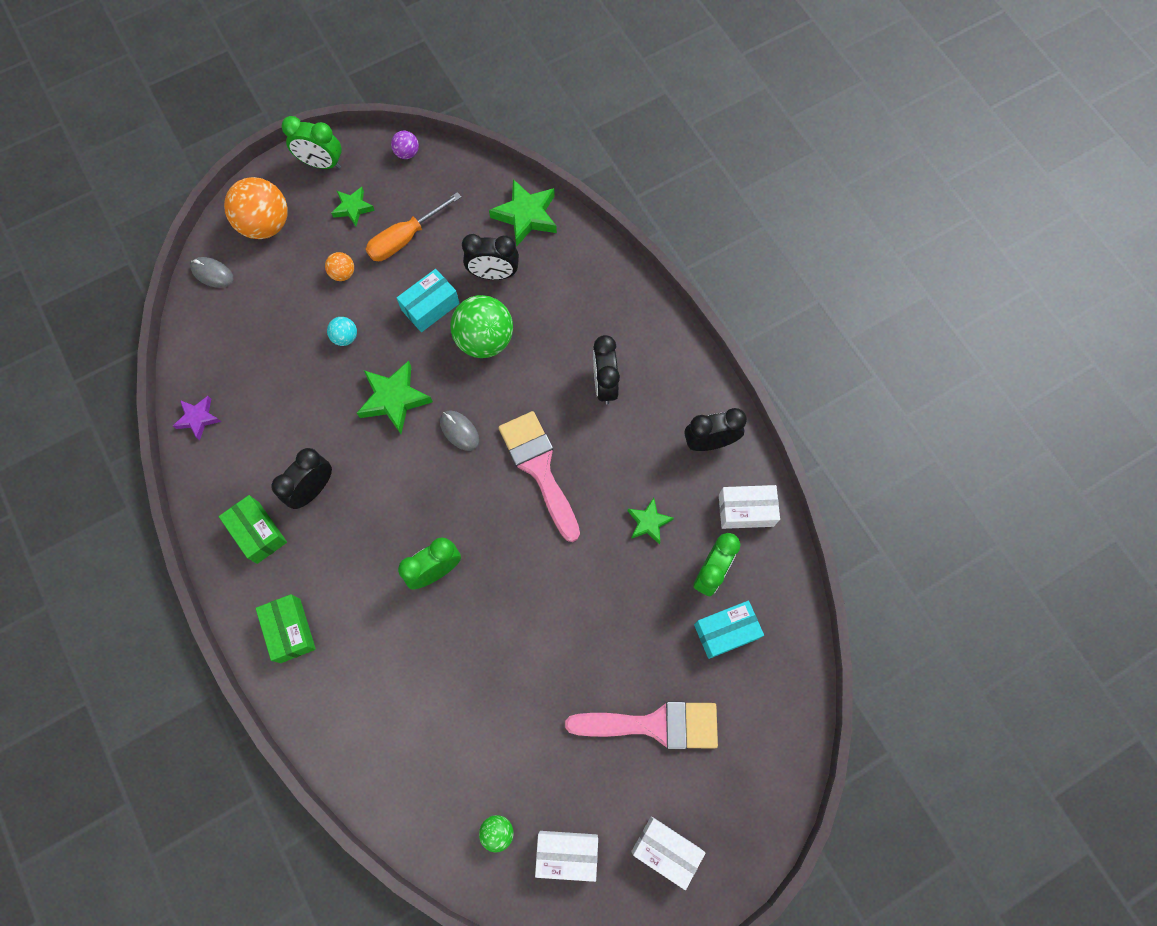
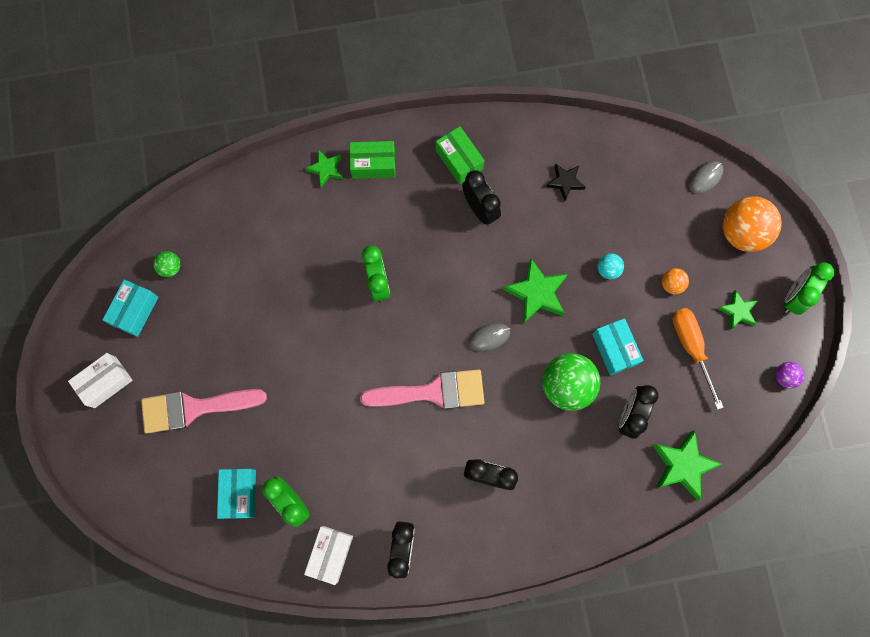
camera: 110 degrees right, 5 degrees up
(198, 418) = (572, 138): purple star -> none
(255, 409) = (565, 182): none -> black star
(258, 532) = (459, 160): green box -> green box turned 75 degrees clockwise
(567, 853) = (135, 311): white box -> turquoise box
(648, 522) = (352, 466): green star -> green star (326, 169)
(654, 725) = (194, 408): pink brush -> pink brush turned 60 degrees clockwise

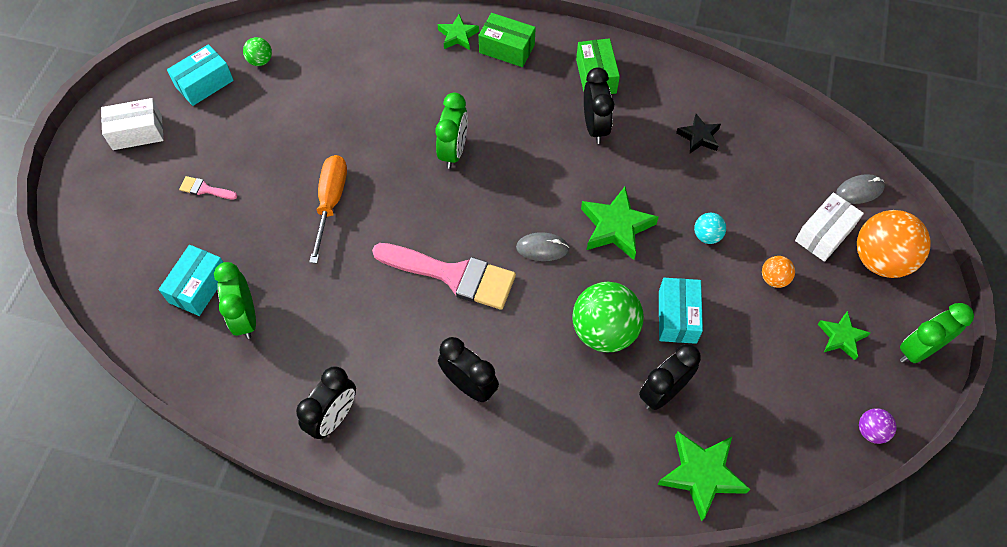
camera: 25 degrees right, 15 degrees down
(194, 408) = (205, 189): pink brush -> pink brush, size x0.42
(330, 554) = (254, 388): white box -> white box (824, 234)
(691, 347) = (768, 352): orange screwdriver -> orange screwdriver (331, 202)

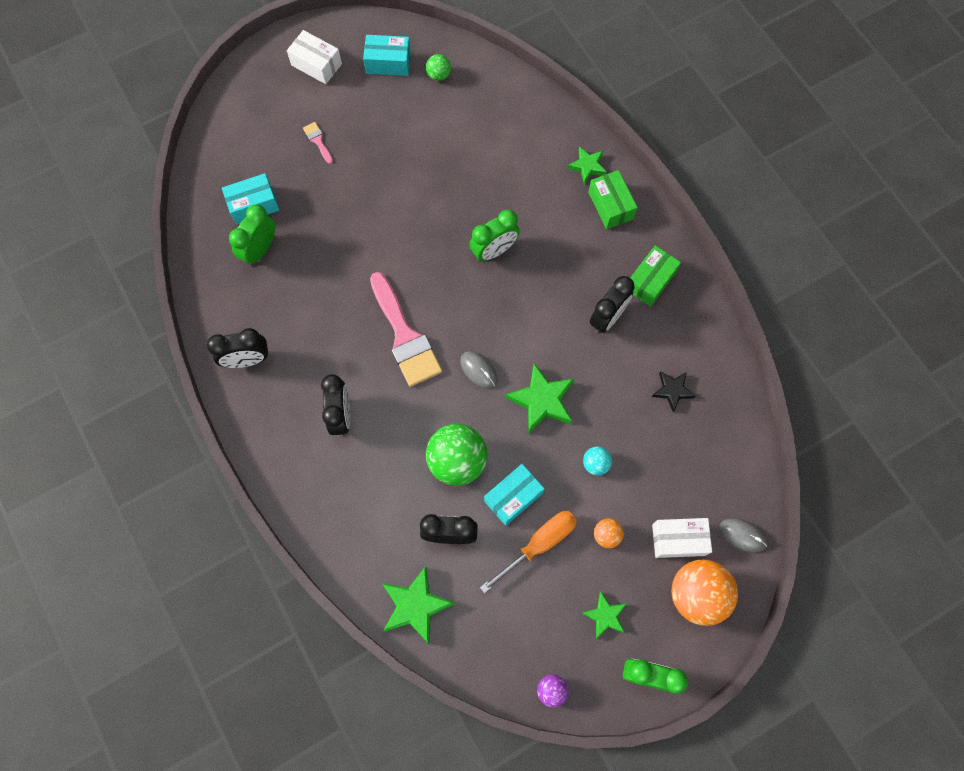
camera: 45 degrees right, 10 degrees up
(331, 202) = (382, 217): orange screwdriver -> orange screwdriver (539, 544)

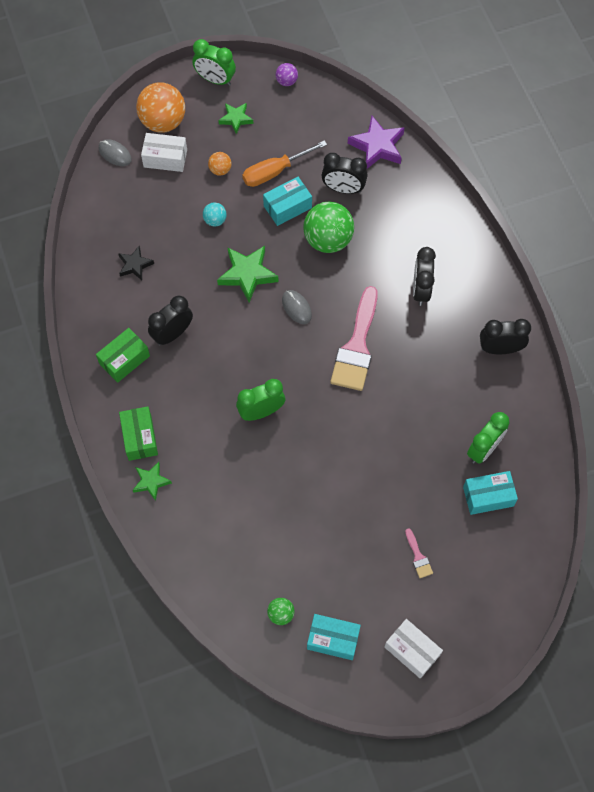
camera: 170 degrees left, 5 degrees down
(405, 336) = (356, 346): pink brush -> pink brush turned 150 degrees counterclockwise
(415, 606) = (377, 146): green star -> purple star

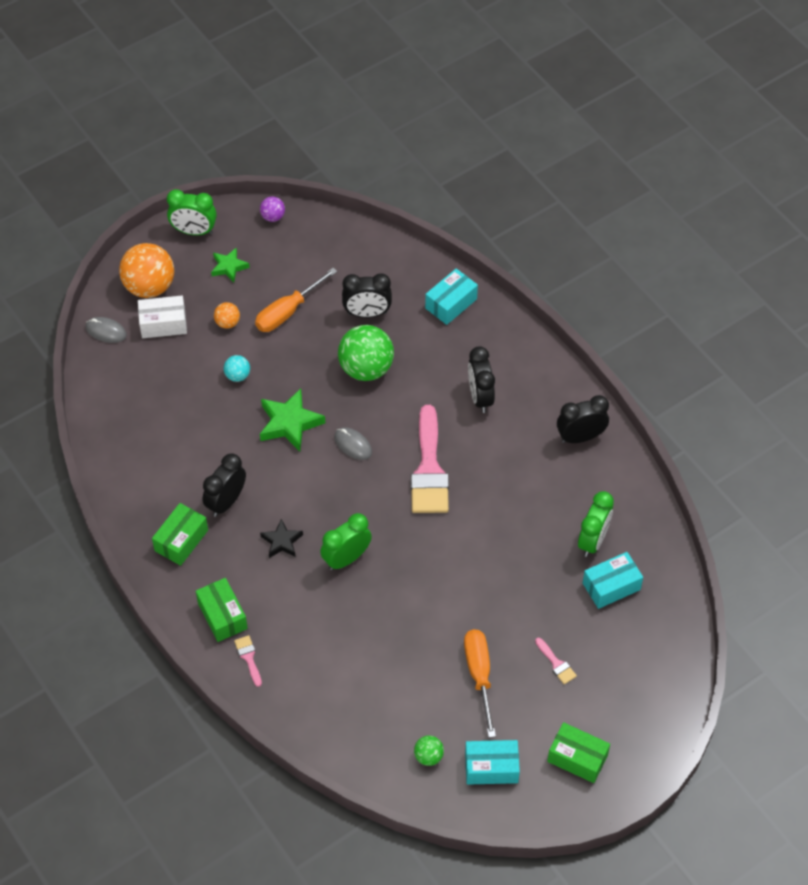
camera: 15 degrees left, 10 degrees down
(135, 265) = (163, 441): black star -> black star (282, 541)
(151, 482) = (248, 658): green star -> pink brush
(287, 207) = (312, 345): turquoise box -> turquoise box (451, 303)
(347, 550) = (479, 675): none -> orange screwdriver
(377, 146) = (391, 262): purple star -> none
(412, 651) = (577, 758): white box -> green box

